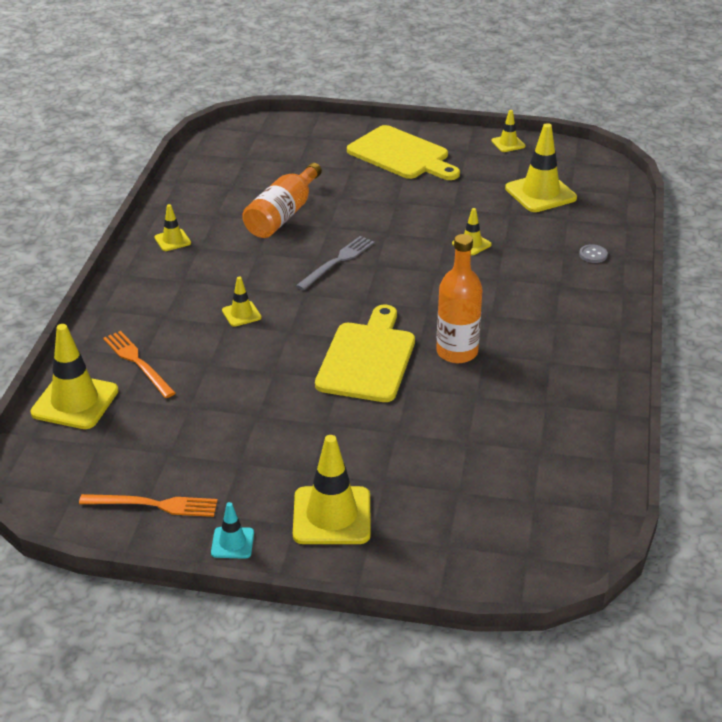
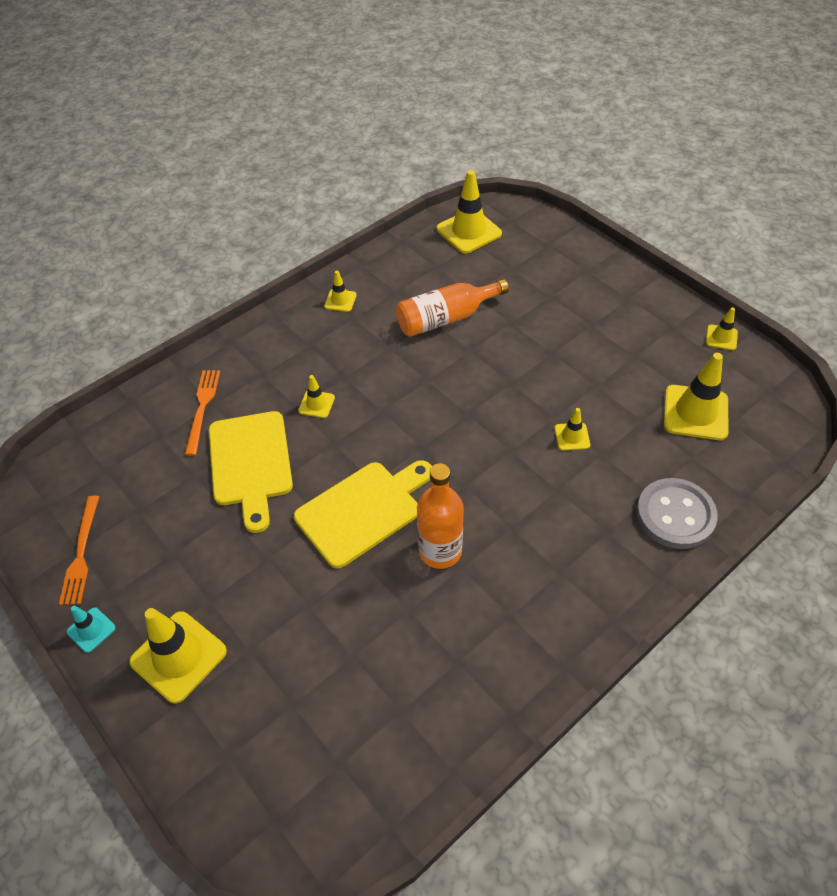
camera: 40 degrees right, 15 degrees up
(75, 402) = (129, 420): yellow traffic cone -> yellow traffic cone (469, 231)
(154, 505) = (81, 553): orange fork -> orange fork turned 45 degrees clockwise
(337, 262) = (440, 392): grey fork -> none
(401, 155) = (608, 302): yellow cutting board -> yellow cutting board (251, 463)
(593, 255) = (675, 515): grey button -> grey button, size x2.47

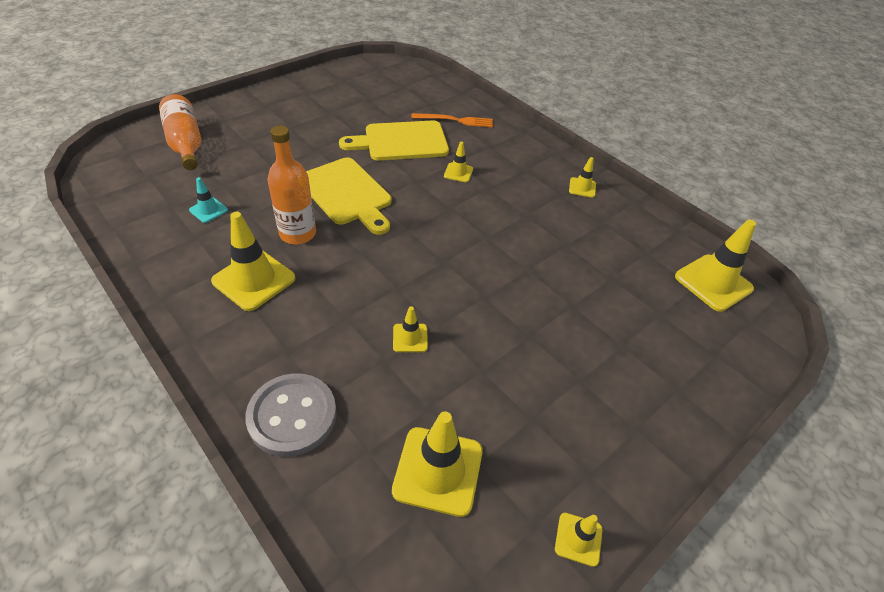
camera: 85 degrees right, 5 degrees down
(81, 553) = (340, 82): orange fork -> none
(91, 630) = (284, 88): turquoise traffic cone -> turquoise traffic cone (208, 210)
(178, 656) = (254, 117): yellow traffic cone -> yellow traffic cone (254, 280)
(446, 318) = (570, 255): orange bottle -> orange bottle (185, 143)

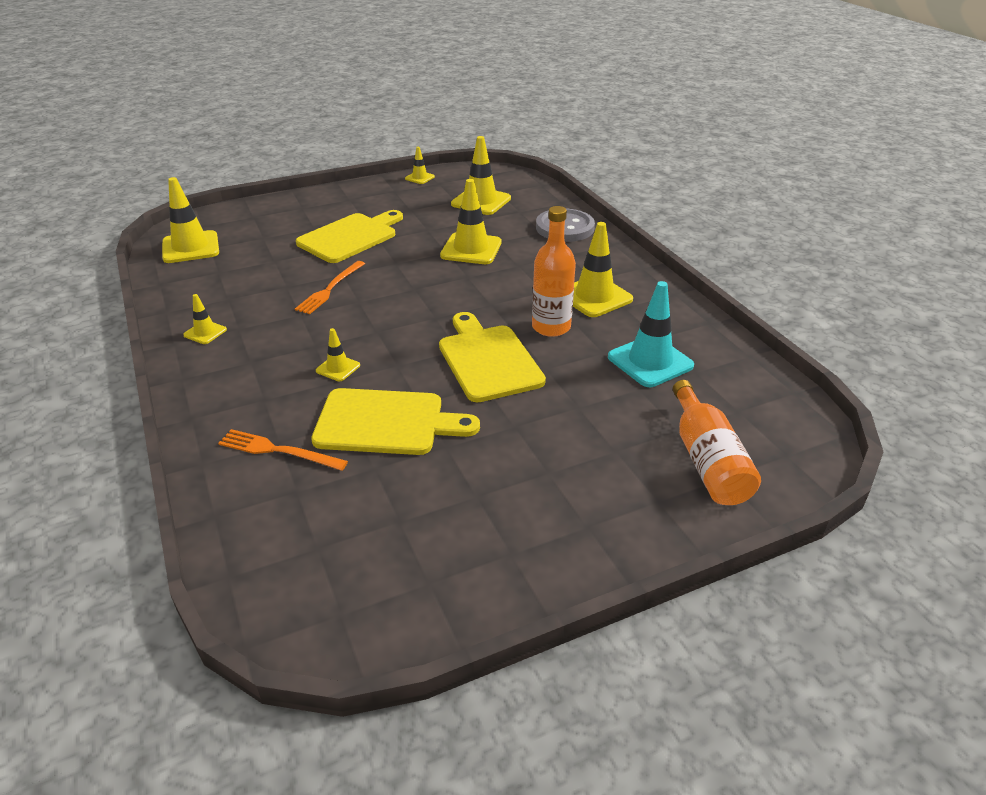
camera: 160 degrees left, 10 degrees down
(208, 210) = (650, 361): turquoise traffic cone -> turquoise traffic cone, size x1.95
(410, 338) = (471, 249): yellow traffic cone -> yellow traffic cone, size x1.95
(524, 247) = (330, 289): none -> orange fork
(566, 334) = (350, 237): none -> yellow cutting board

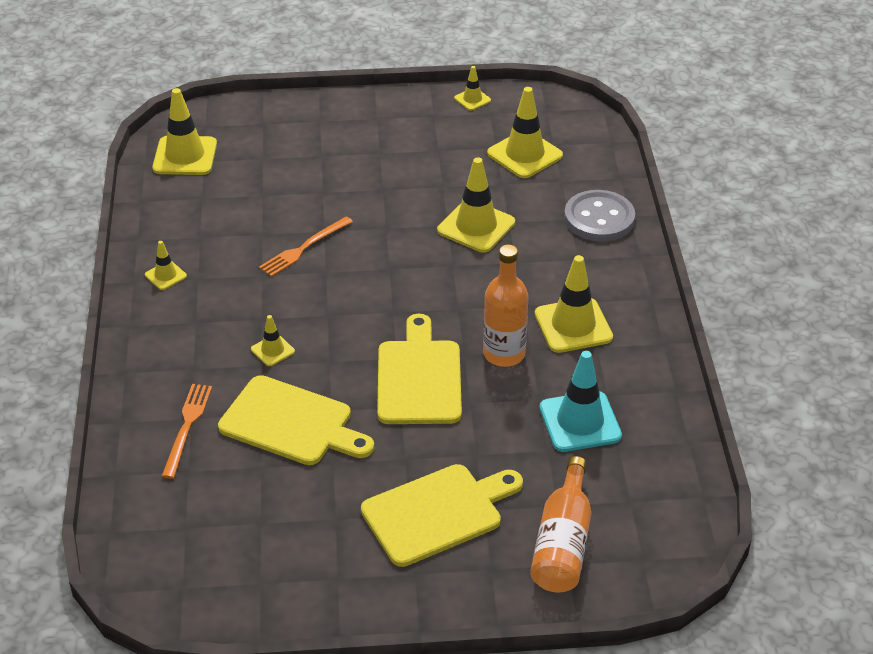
camera: 20 degrees right, 5 degrees up
(278, 451) = (187, 427): orange fork -> orange fork turned 60 degrees clockwise
(350, 237) = (354, 178): yellow cutting board -> yellow cutting board (437, 513)

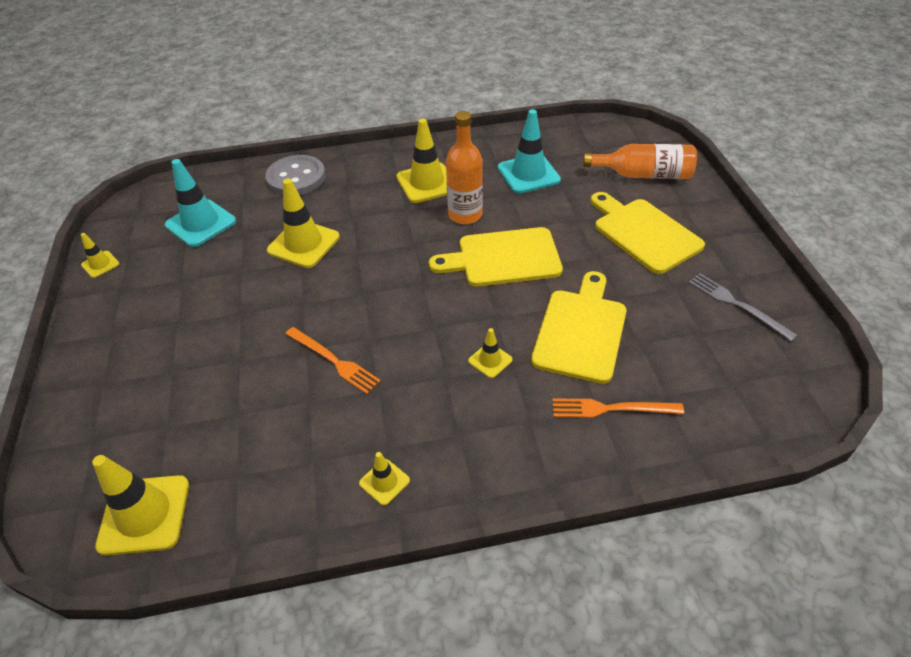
camera: 95 degrees left, 5 degrees up
(292, 567) = (737, 305): none -> grey fork
(524, 154) = (201, 223): yellow traffic cone -> turquoise traffic cone

